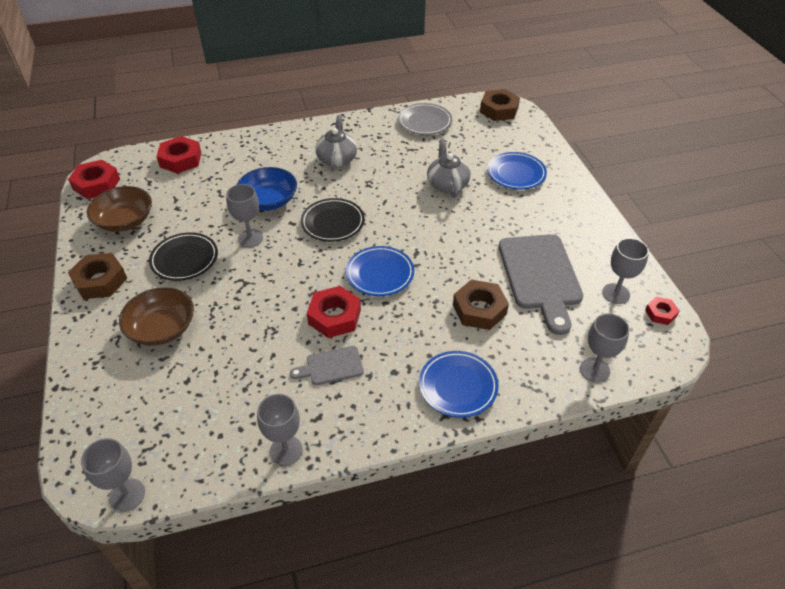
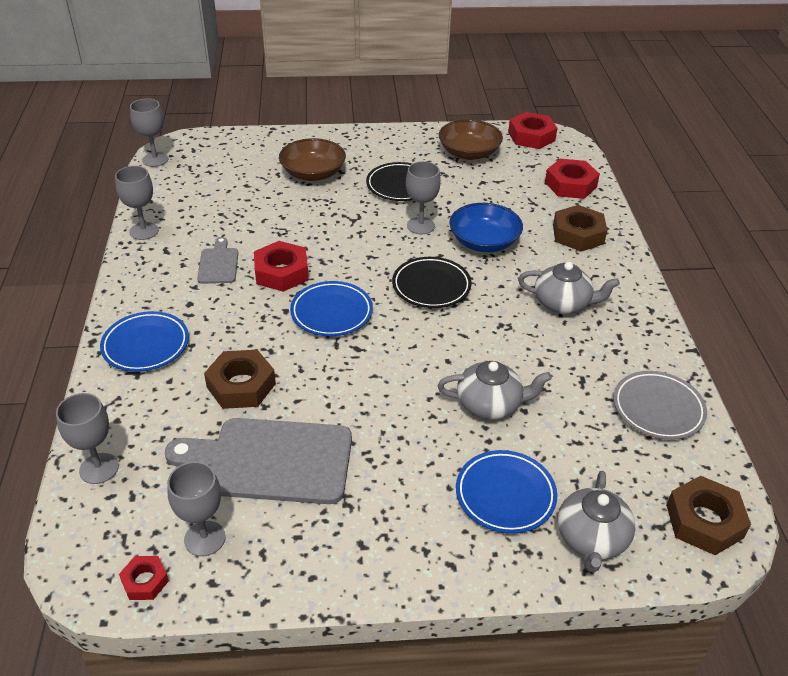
camera: 100 degrees right, 5 degrees down
(100, 281) = (386, 142): brown nut -> brown nut (578, 234)
(529, 144) = (591, 539): none -> grey teapot

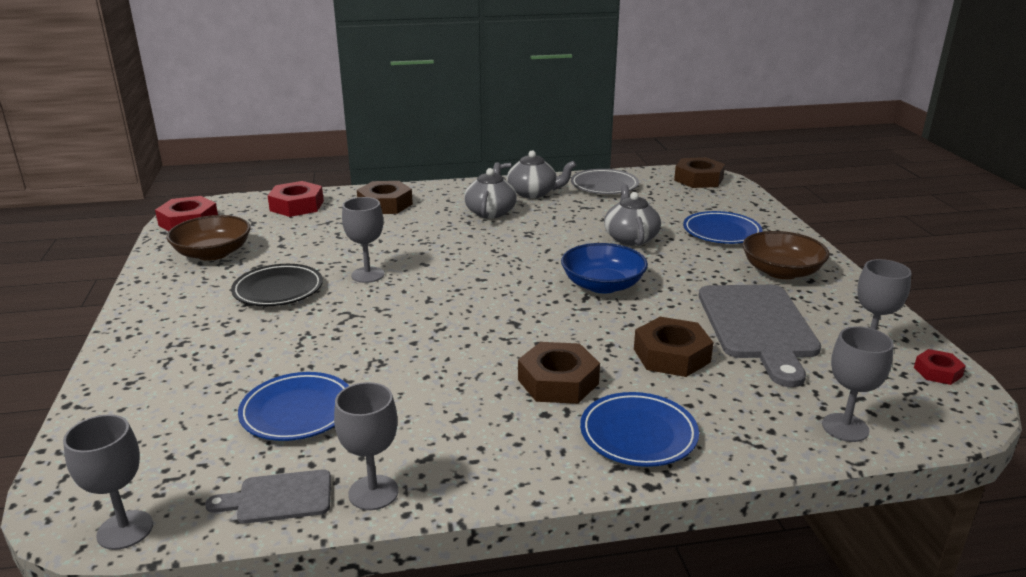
camera: 95 degrees left, 15 degrees down
(218, 264) = (455, 403): grey cutting board -> grey cutting board (279, 498)
(226, 314) = (558, 382): none -> brown nut
(281, 272) = (467, 353): red nut -> none
(313, 173) = (230, 353): brown bowl -> brown bowl (781, 271)
(331, 312) = (534, 314): blue plate -> blue plate (297, 411)
(431, 286) = (477, 266): black plate -> none
(484, 242) = (398, 243): blue bowl -> blue bowl (602, 285)
(591, 539) = (738, 208): grey teapot -> grey teapot (533, 193)

